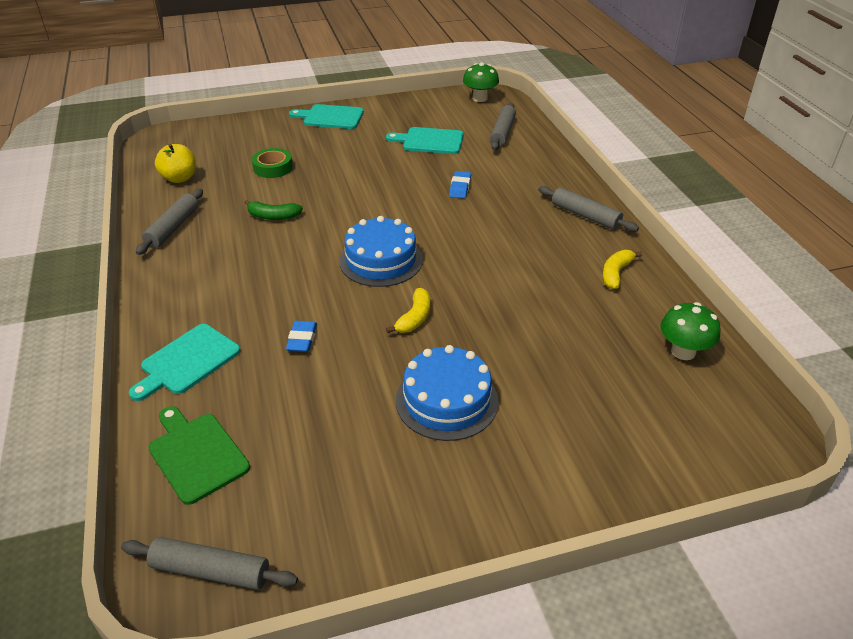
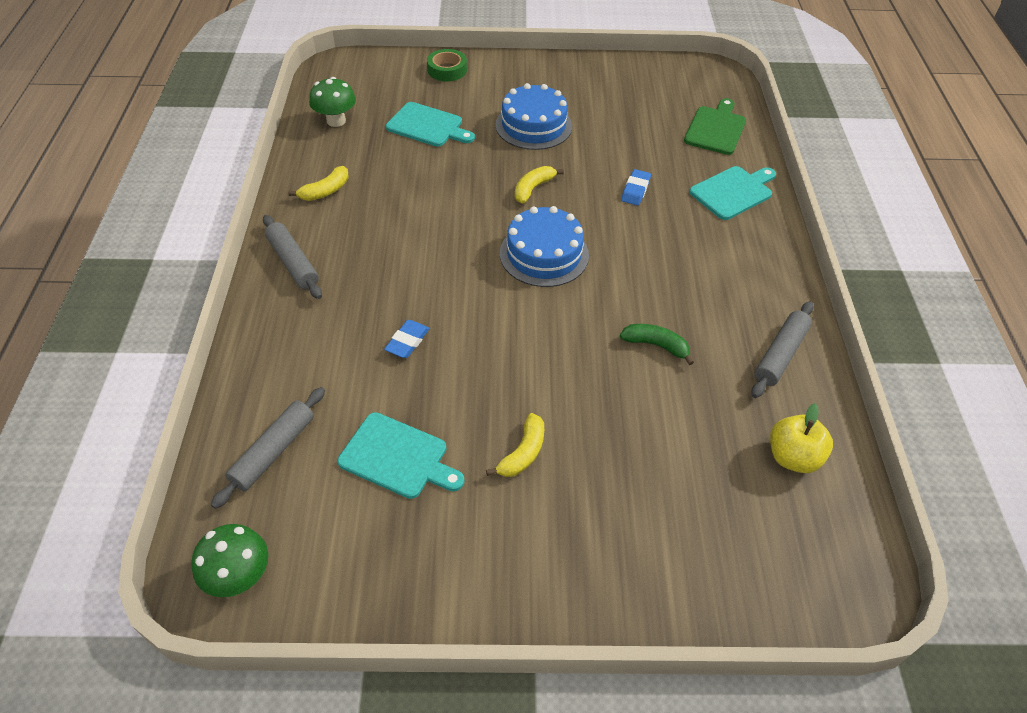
camera: 165 degrees left, 10 degrees up
(196, 454) = (716, 129): green cutting board -> green cutting board turned 135 degrees counterclockwise
(211, 570) = (699, 76): grey rolling pin -> none
(273, 167) = (653, 449): green tape -> green tape (447, 70)
(330, 117) = (540, 582): turquoise cutting board -> turquoise cutting board (427, 126)
(355, 154) = (523, 453): none -> yellow banana

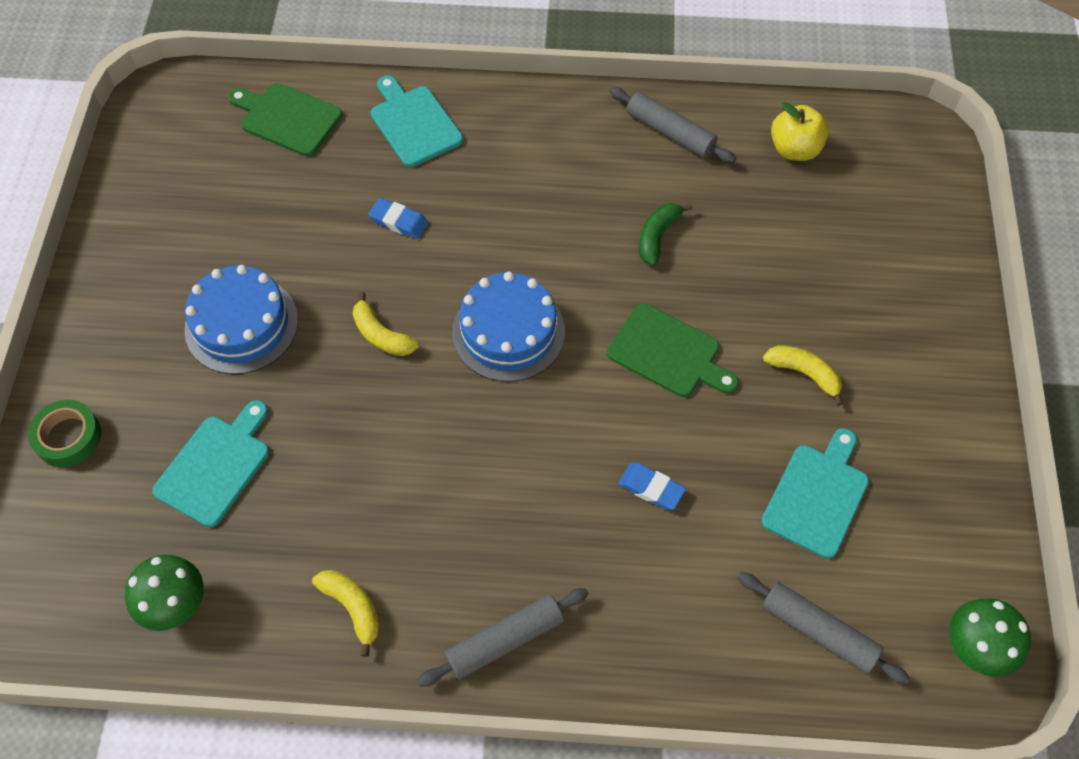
camera: 85 degrees left, 10 degrees up
(535, 352) = (668, 353): none -> green cutting board

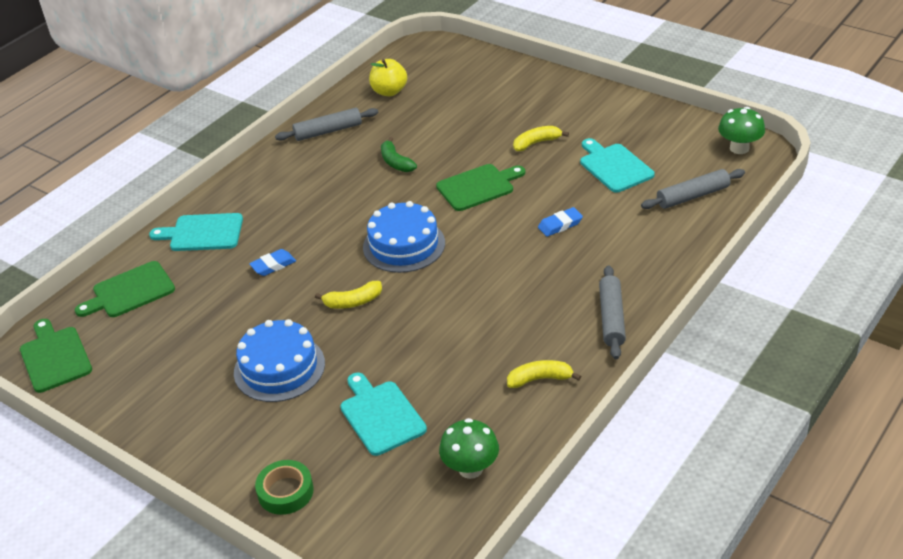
camera: 55 degrees left, 20 degrees down
(162, 118) = (55, 357): none -> green cutting board

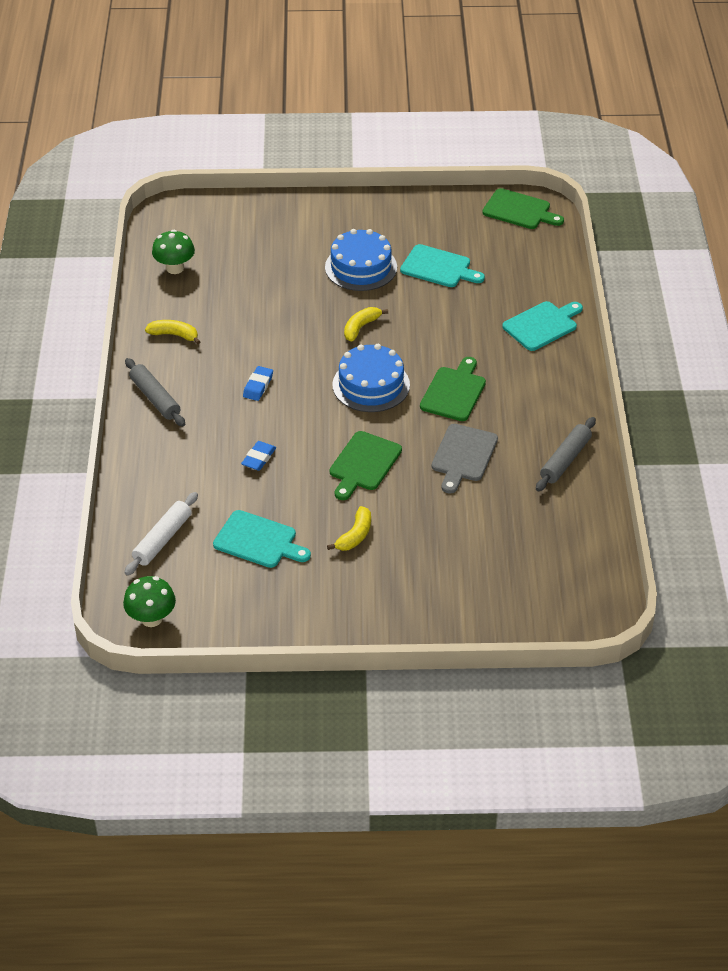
camera: 140 degrees right, 5 degrees up
(130, 291) = (532, 265): green cutting board -> green cutting board (454, 392)
(273, 265) = (453, 326): blue eraser -> blue eraser (258, 386)
(285, 492) = (276, 212): green tape -> none
(380, 415) = (261, 270): turquoise cutting board -> turquoise cutting board (438, 267)
(389, 91) = (564, 533): yellow apple -> none
(396, 162) = (463, 456): green banana -> grey cutting board
(540, 379) = (174, 335): yellow banana -> yellow banana turned 120 degrees counterclockwise
(693, 196) = (162, 539): grey rolling pin -> white rolling pin

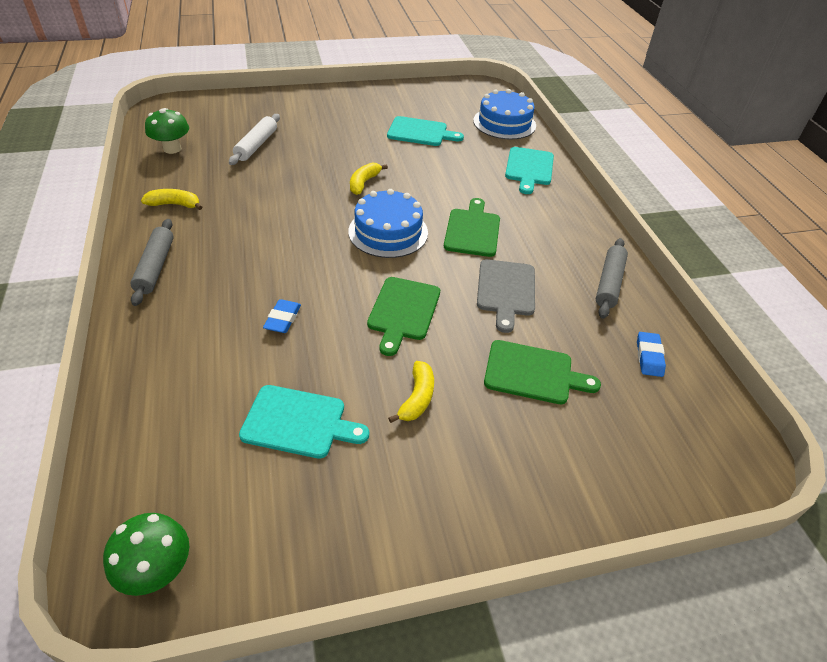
camera: 15 degrees left, 0 degrees up
(155, 398) = (155, 267): grey rolling pin -> grey rolling pin turned 45 degrees clockwise
(162, 539) = (170, 439): white rolling pin -> white rolling pin (256, 145)
(258, 386) = (270, 244): blue eraser -> blue eraser (649, 357)
(361, 267) = (351, 136): blue cake -> blue cake (504, 123)
(519, 210) = (472, 90): green cutting board -> green cutting board (533, 373)
(542, 325) = (529, 168): turquoise cutting board -> turquoise cutting board turned 150 degrees clockwise

